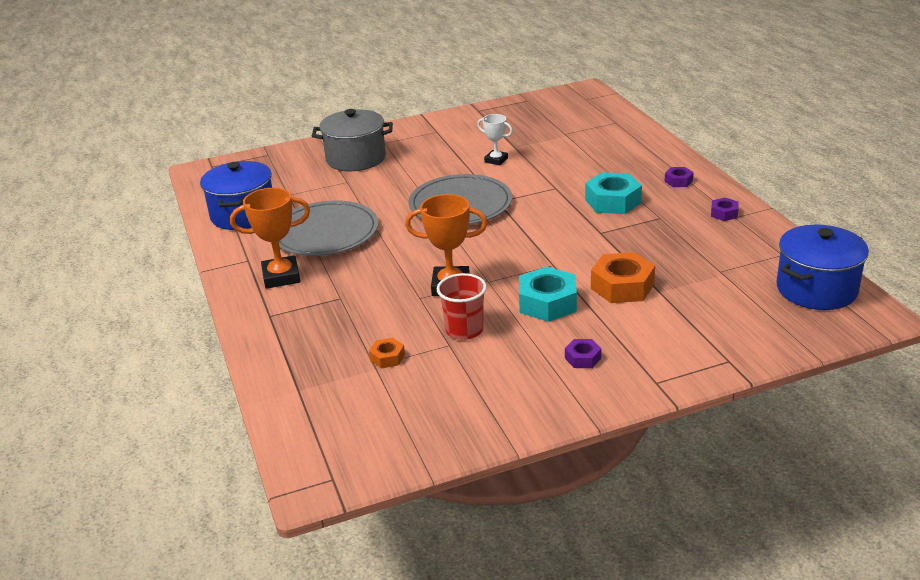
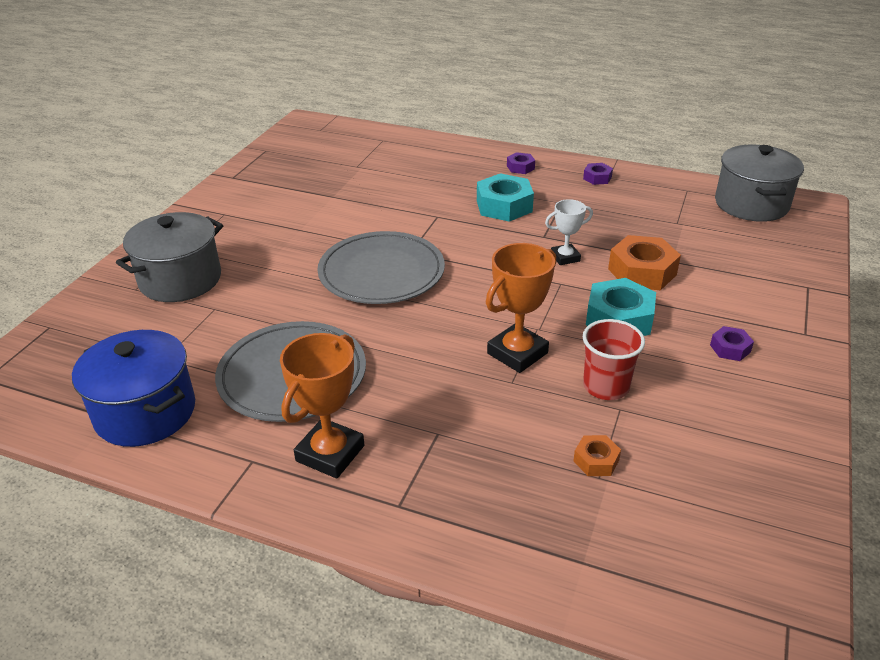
camera: 50 degrees left, 5 degrees up
(496, 160) = (337, 215): white trophy -> white trophy (565, 257)
(816, 289) = (751, 204): blue pot -> grey pot

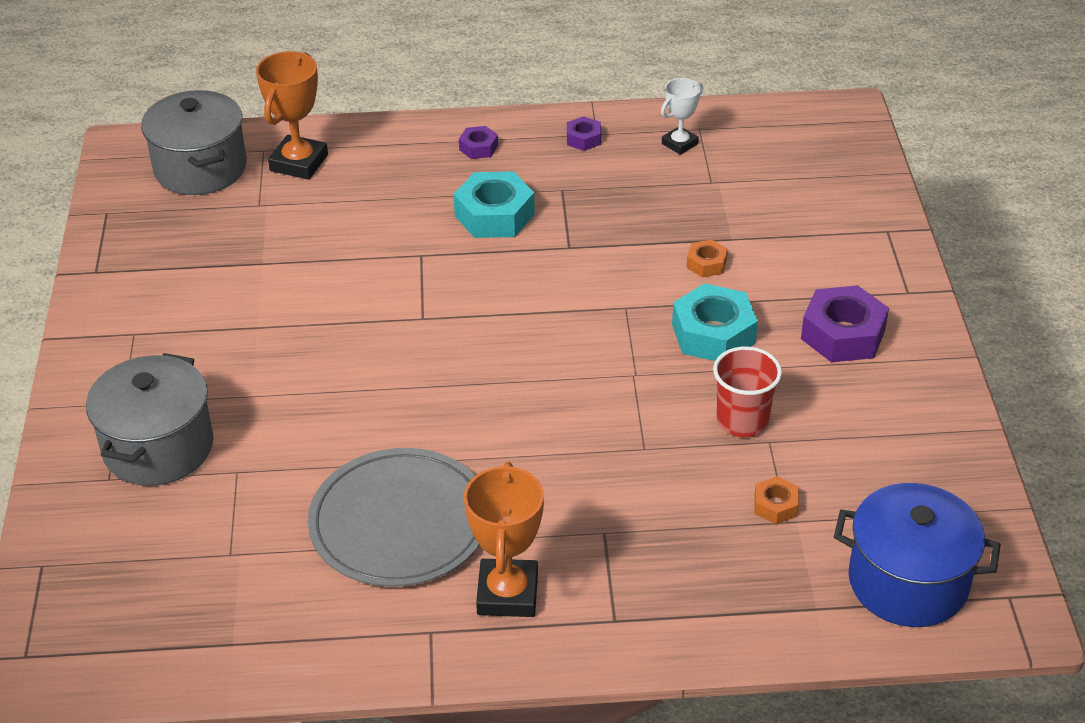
camera: 25 degrees left, 5 degrees up
(145, 412) = (265, 624): blue pot -> blue pot (908, 582)
(381, 272) = (407, 357): grey plate -> none
(517, 353) = (630, 412): orange trophy -> orange trophy (299, 163)
(565, 257) = (610, 270): white trophy -> white trophy (679, 144)
(642, 272) = (706, 264): orange nut -> orange nut, size x0.52
(730, 348) = (843, 334): purple nut -> purple nut, size x1.94
(751, 204) = (781, 130): grey pot -> grey pot (200, 168)

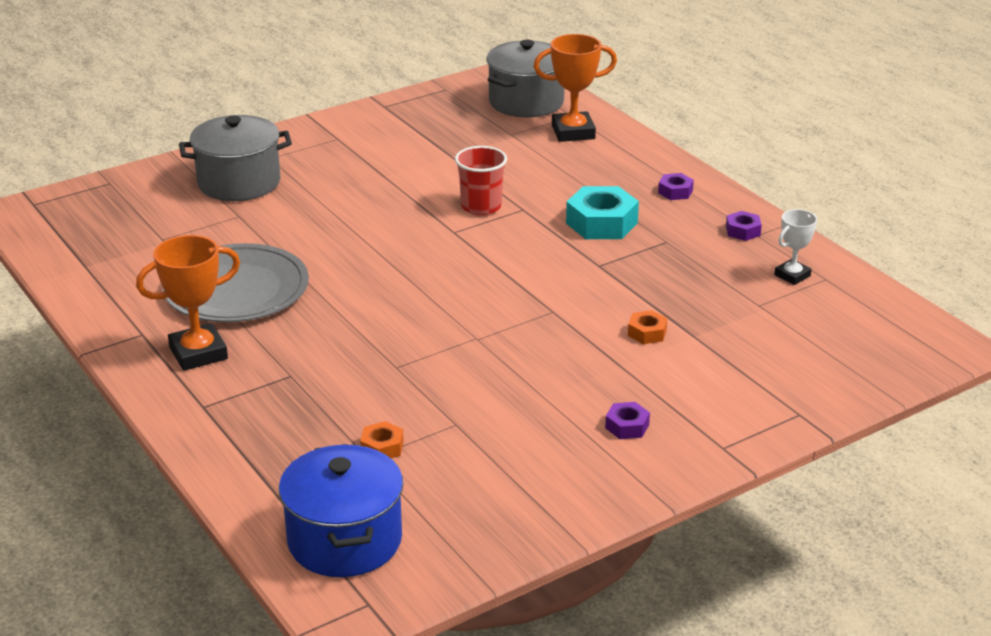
camera: 60 degrees right, 10 degrees down
(679, 144) = (792, 275): white trophy -> white trophy turned 60 degrees counterclockwise
(713, 334) = (561, 361): turquoise nut -> none
(742, 421) = (468, 404): red cup -> red cup (481, 207)
(843, 334) = (627, 426): purple nut -> purple nut, size x0.52

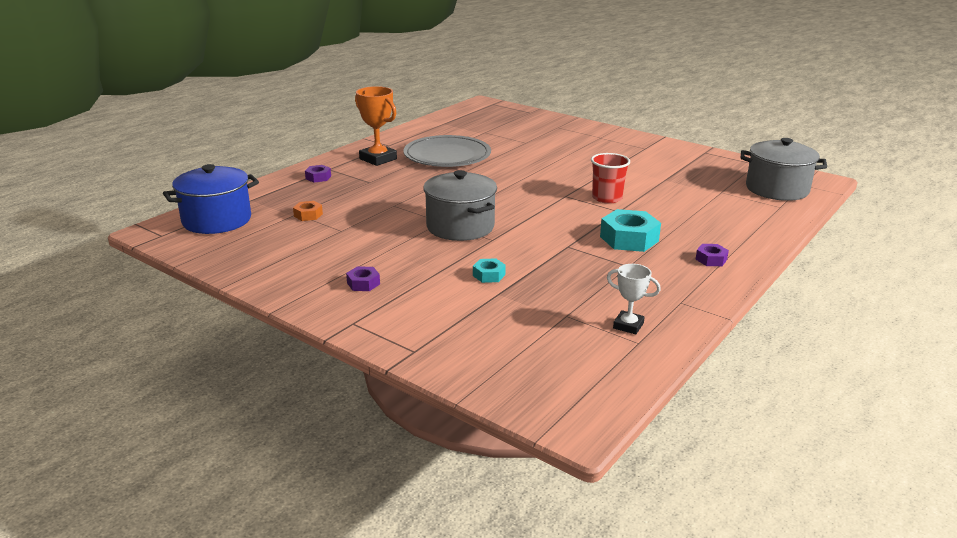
camera: 70 degrees right, 5 degrees down
(239, 182) = (562, 136): grey pot -> grey pot (460, 227)
(573, 132) = (754, 211): orange trophy -> none
(647, 333) = (489, 275): orange nut -> turquoise nut
(743, 231) = (679, 295): purple nut -> purple nut (318, 177)

